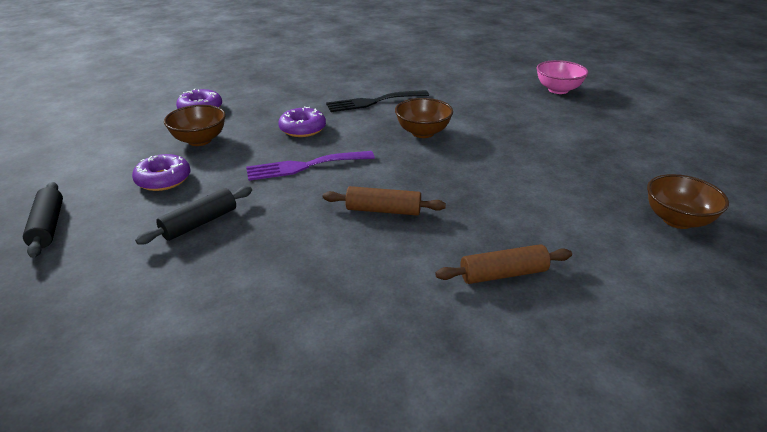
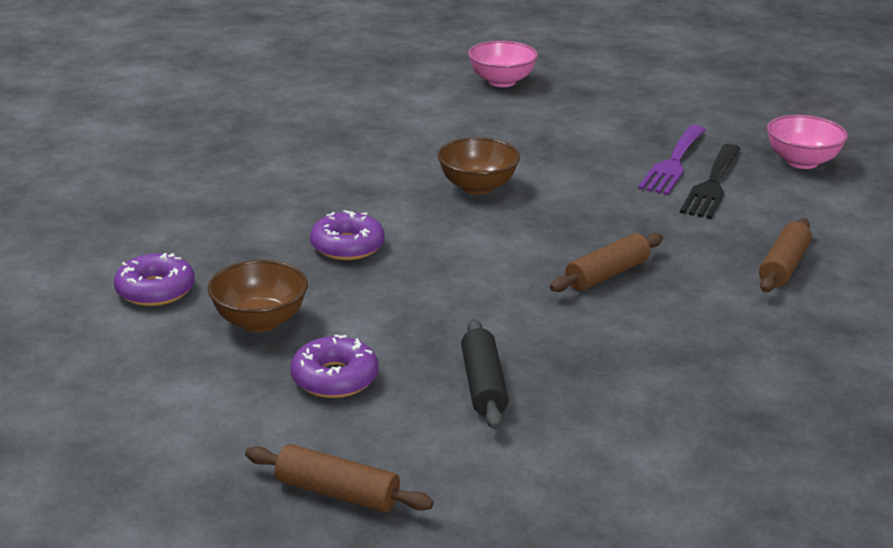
camera: 50 degrees left, 5 degrees down
(48, 226) = (337, 493): black rolling pin -> brown rolling pin
(304, 166) = (446, 280): purple fork -> purple fork (673, 163)
(373, 102) = (350, 179): black fork -> black fork (712, 185)
(677, 220) = (802, 162): brown bowl -> pink bowl

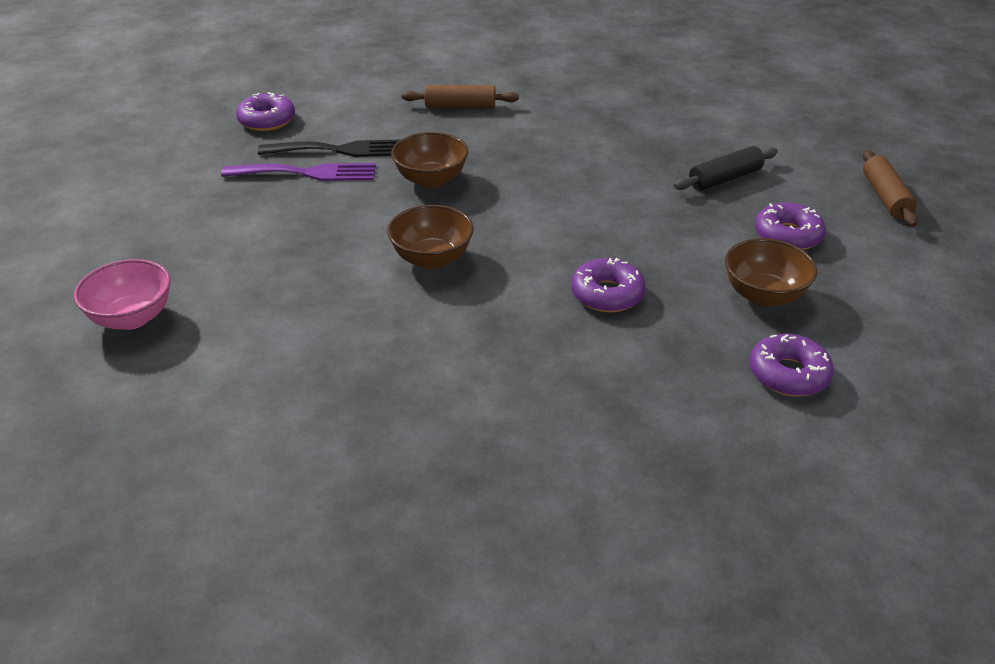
camera: 115 degrees left, 10 degrees up
(607, 274) = (535, 165): brown rolling pin -> none
(617, 214) = (431, 180): none -> brown bowl
(802, 162) = (267, 120): pink bowl -> purple donut

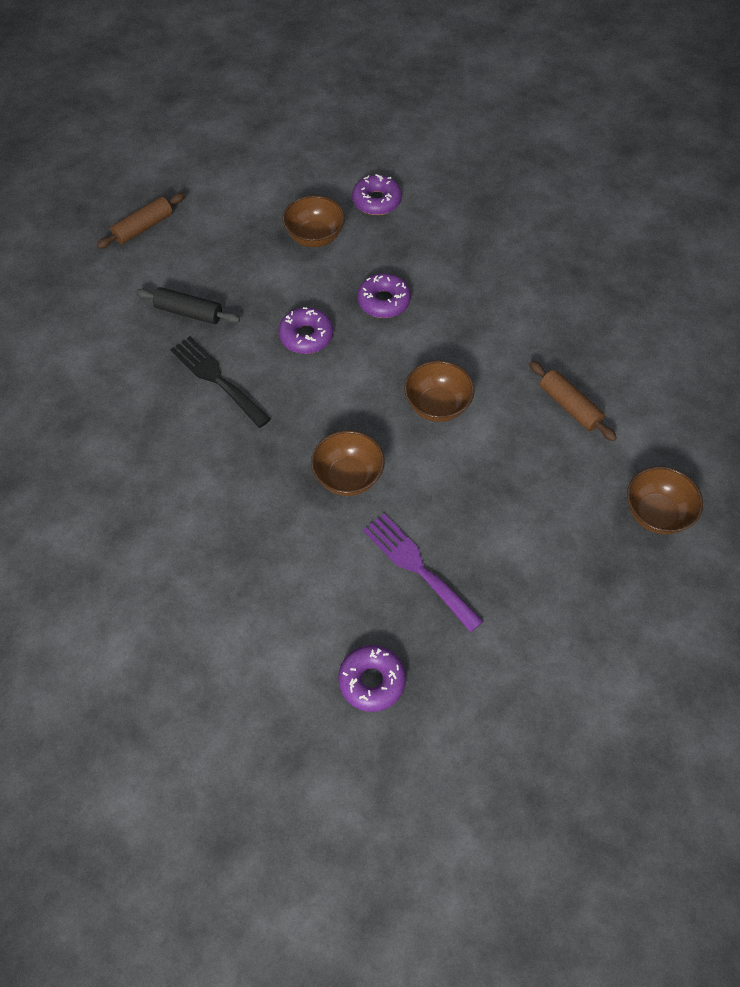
camera: 130 degrees left, 20 degrees up
(132, 318) = (656, 514): pink bowl -> brown bowl
(341, 150) = (364, 574): black fork -> black fork (217, 378)
(460, 106) = (214, 545): brown rolling pin -> brown rolling pin (569, 406)
(787, 235) = (237, 253): purple donut -> purple donut (306, 336)

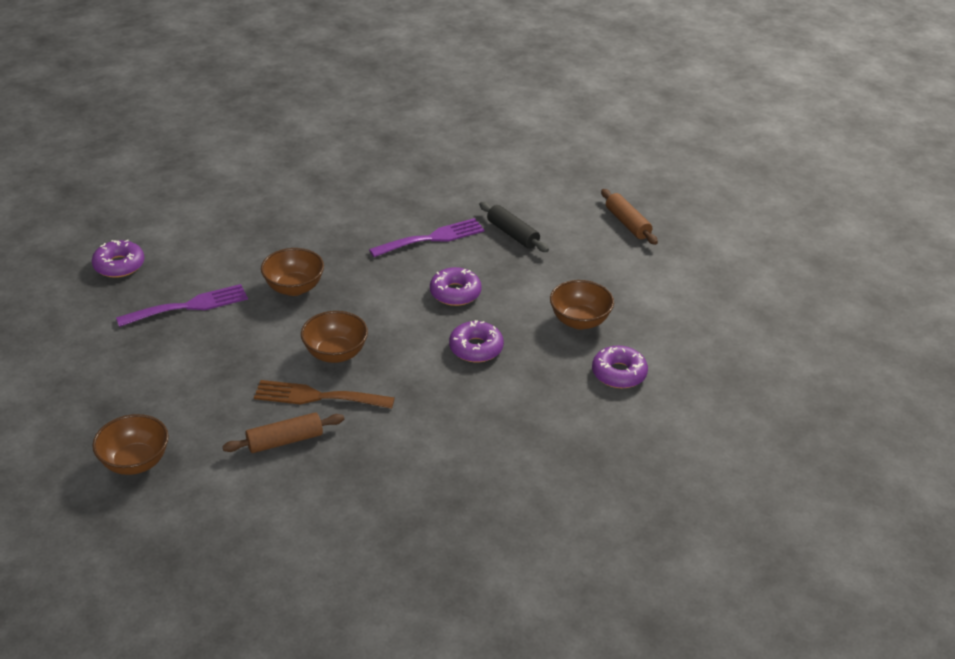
camera: 105 degrees right, 20 degrees down
(189, 312) = (512, 234): black rolling pin -> black rolling pin turned 75 degrees counterclockwise
(217, 378) = (432, 238): black fork -> purple fork
(502, 401) = (317, 396): none -> brown fork

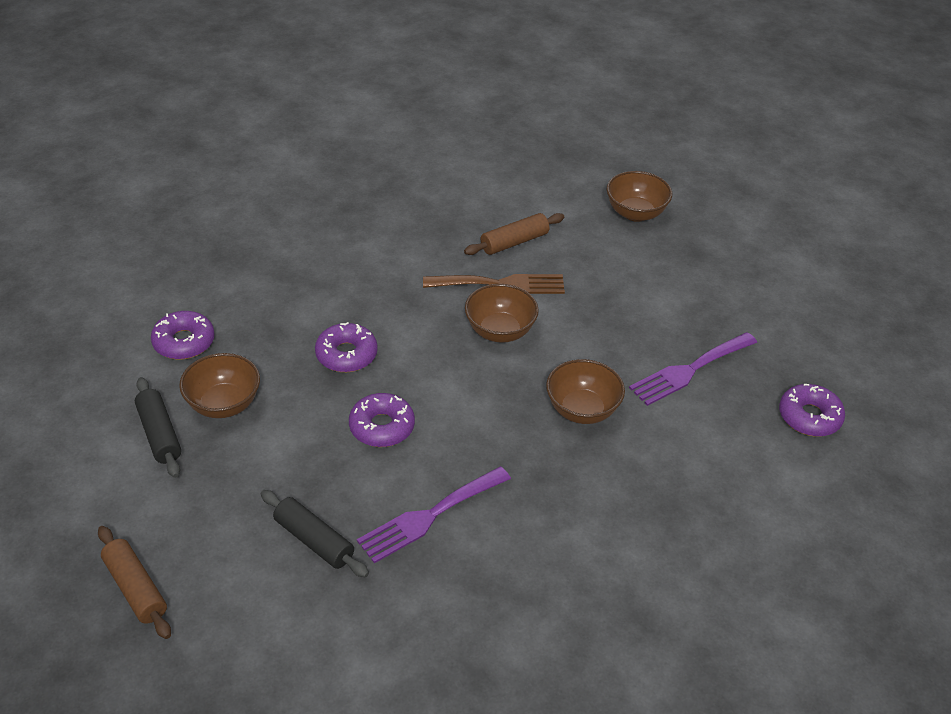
camera: 170 degrees right, 5 degrees up
(628, 306) = (159, 434): none -> black rolling pin

